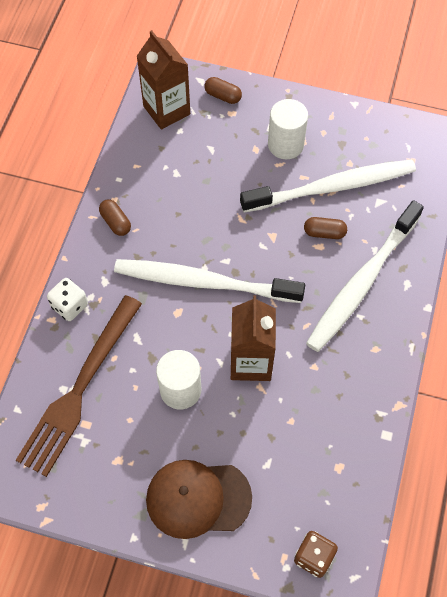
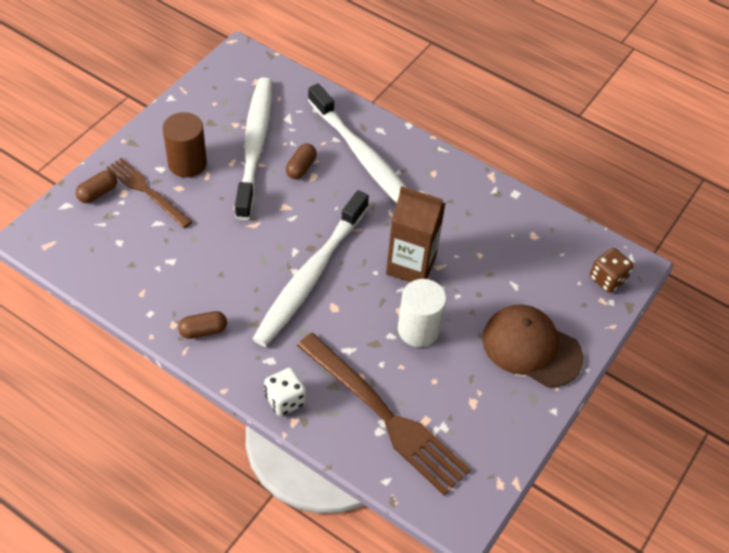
camera: 75 degrees left, 10 degrees down
(166, 110) = (86, 245): brown carton -> none
(198, 498) = (531, 348): brown cap -> brown cap turned 105 degrees clockwise
(241, 128) = (147, 191): none -> brown fork
(285, 144) = (187, 163): white cylinder -> brown cylinder

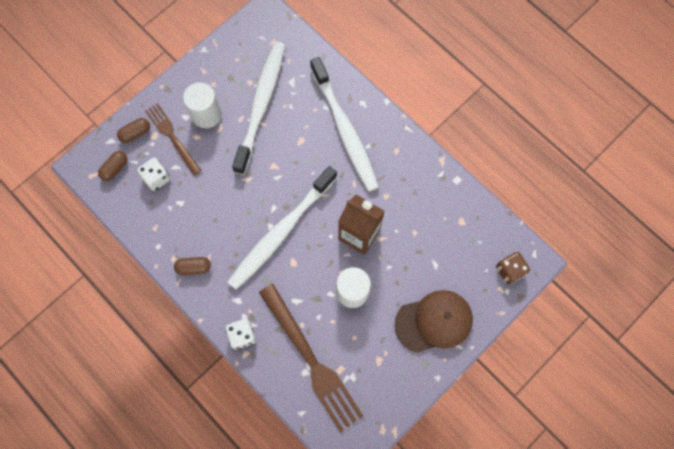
camera: 15 degrees right, 20 degrees up
(135, 238) = (157, 178): none -> white dice
(187, 163) = (206, 115): brown cylinder -> white cylinder
(301, 168) = (293, 131): brown capsule -> brown capsule (115, 168)
(531, 348) = (434, 321): brown cap -> brown cap turned 120 degrees clockwise

